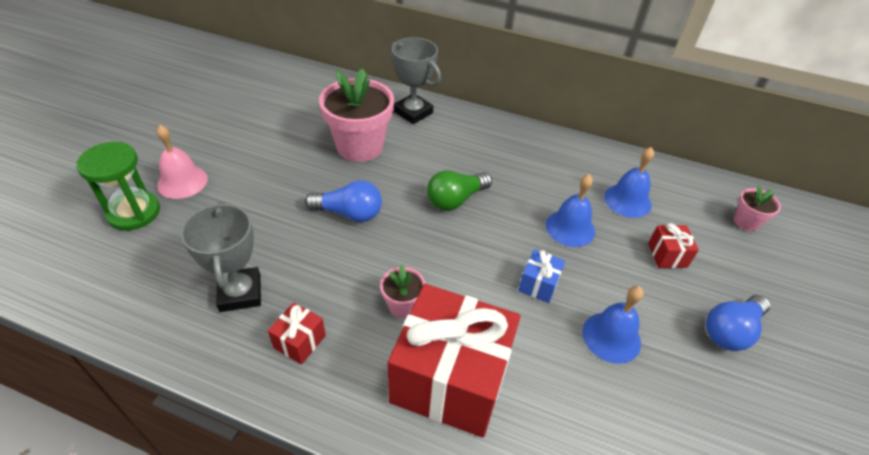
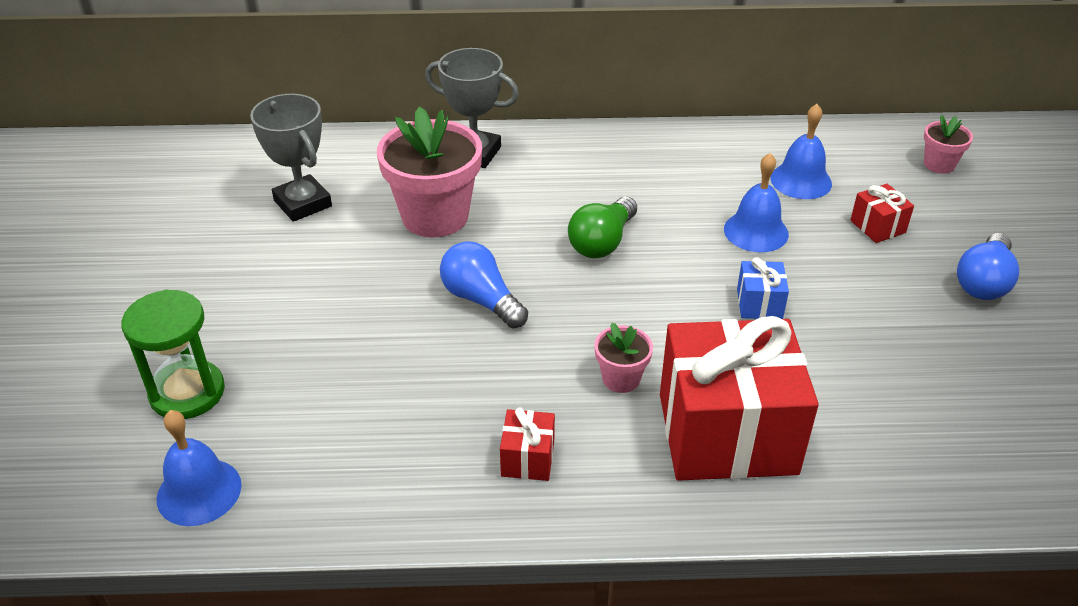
camera: 20 degrees left, 5 degrees down
(182, 182) = (224, 334): pink bell -> none
(240, 293) = (412, 434): grey trophy -> grey trophy (303, 203)
(349, 213) = (481, 300): blue light bulb -> blue light bulb turned 120 degrees counterclockwise
(611, 337) = (869, 330): blue bell -> blue bell (199, 491)

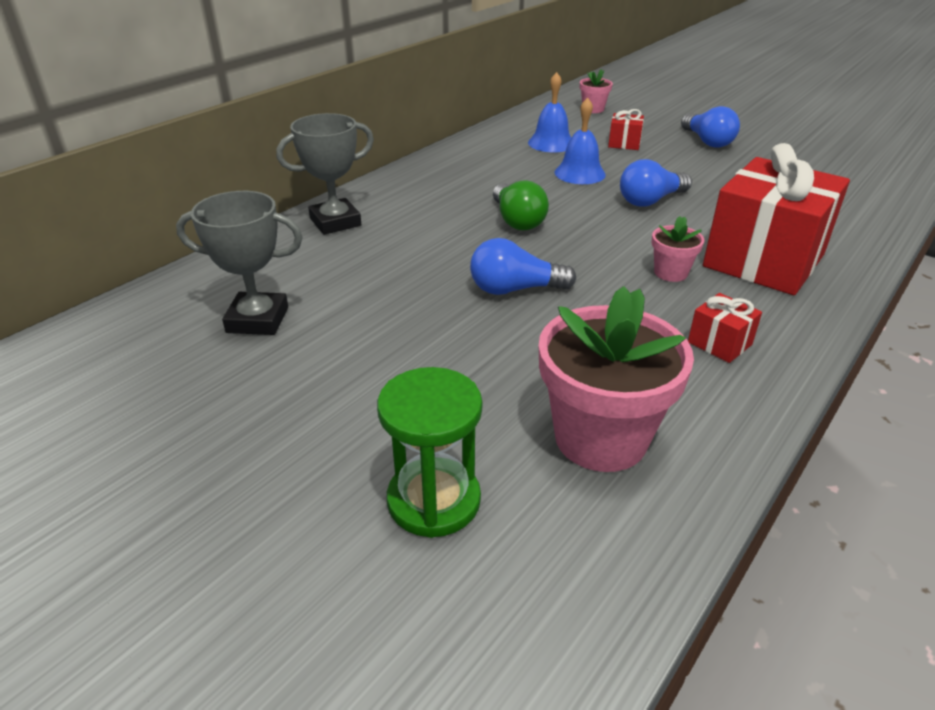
camera: 50 degrees left, 5 degrees down
(199, 491) = (594, 550): blue bell -> none
(435, 216) = (383, 267): pink flower pot -> pink flower pot (600, 438)
(759, 304) = (650, 201): blue gift -> blue light bulb

